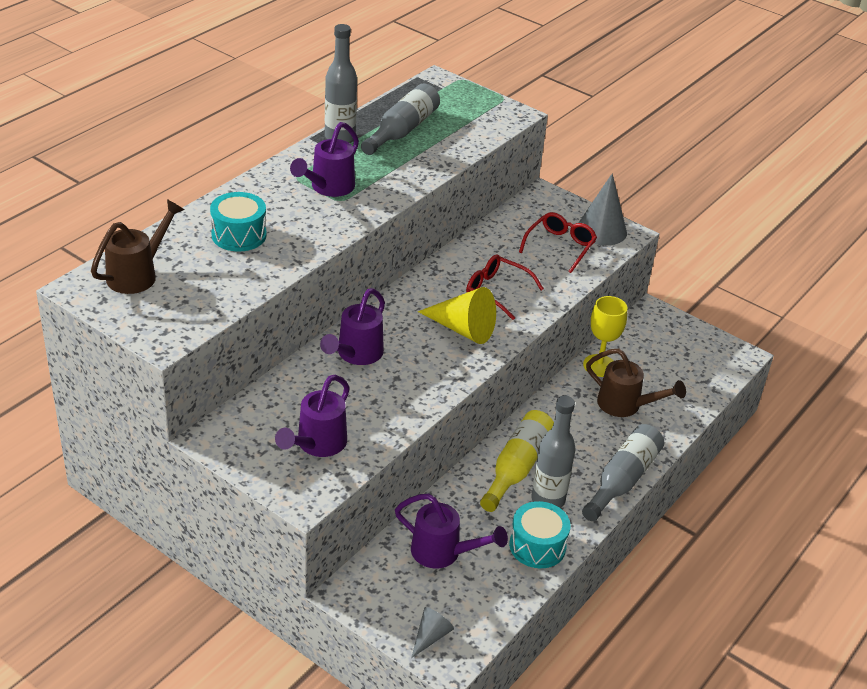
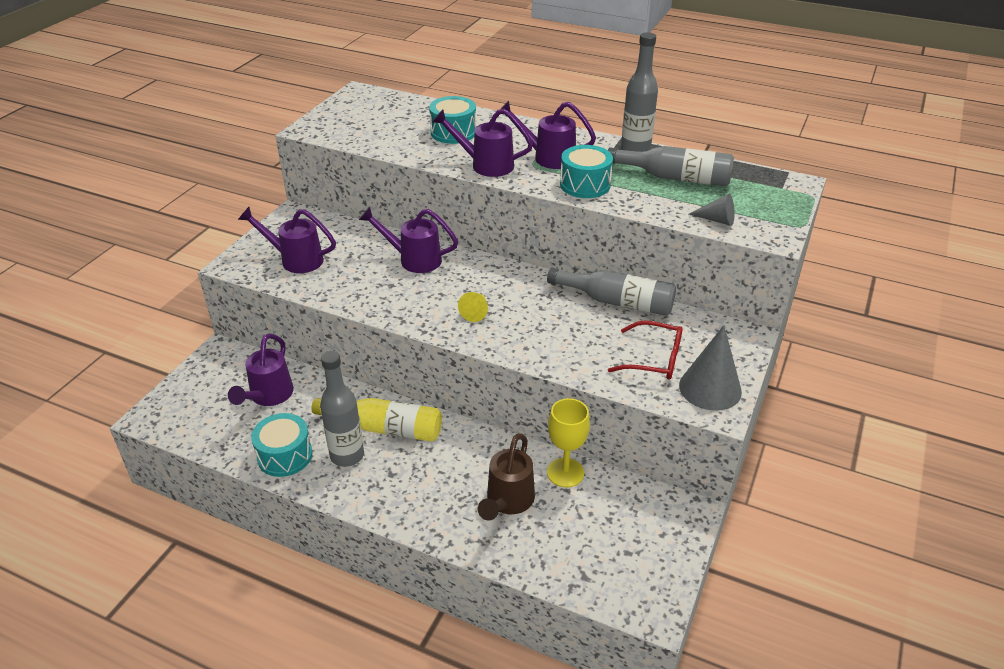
camera: 80 degrees right, 0 degrees up
(137, 274) = (383, 106): brown watering can -> none
(325, 227) = (486, 165): none -> purple watering can
(392, 179) = (585, 185): none -> turquoise drum
(430, 636) = (175, 403): grey cone -> grey cone (717, 220)
(463, 329) = (476, 312): yellow cone -> yellow cone, size x0.55
(496, 291) = (546, 325): red glasses -> none
(622, 480) = (389, 510): grey bottle -> grey bottle (617, 302)

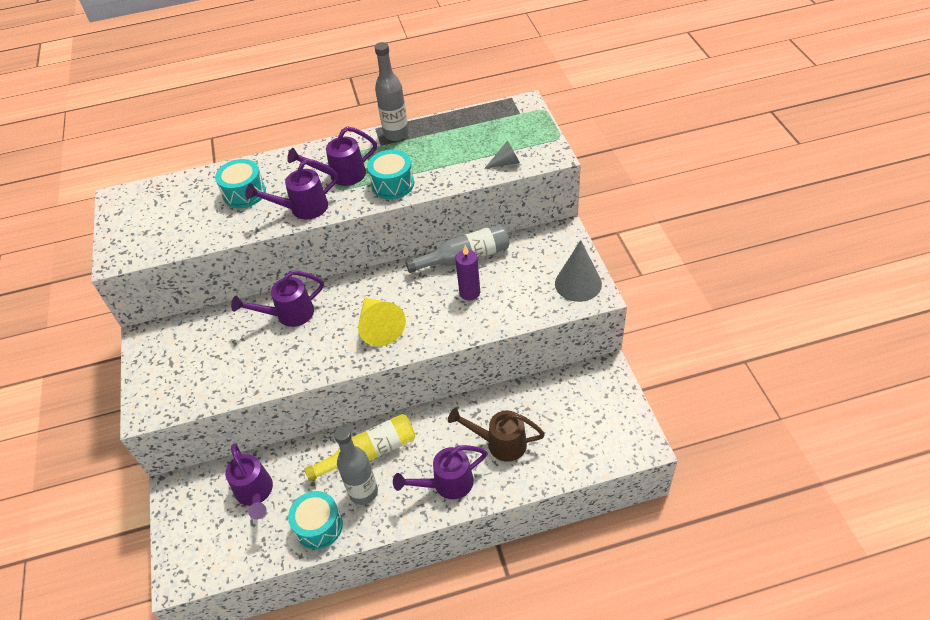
camera: 35 degrees left, 10 degrees up
(296, 260) = (194, 374): purple watering can -> purple watering can (447, 484)
(476, 312) = (379, 327): yellow cone -> yellow cone, size x1.81
(507, 502) = (500, 443): brown watering can -> brown watering can turned 120 degrees clockwise
(565, 472) = (515, 398): yellow goblet -> none
(589, 332) = (469, 293): none -> purple candle
(654, 359) = (527, 285): red glasses -> none
(675, 177) = (446, 143): grey bottle -> none

